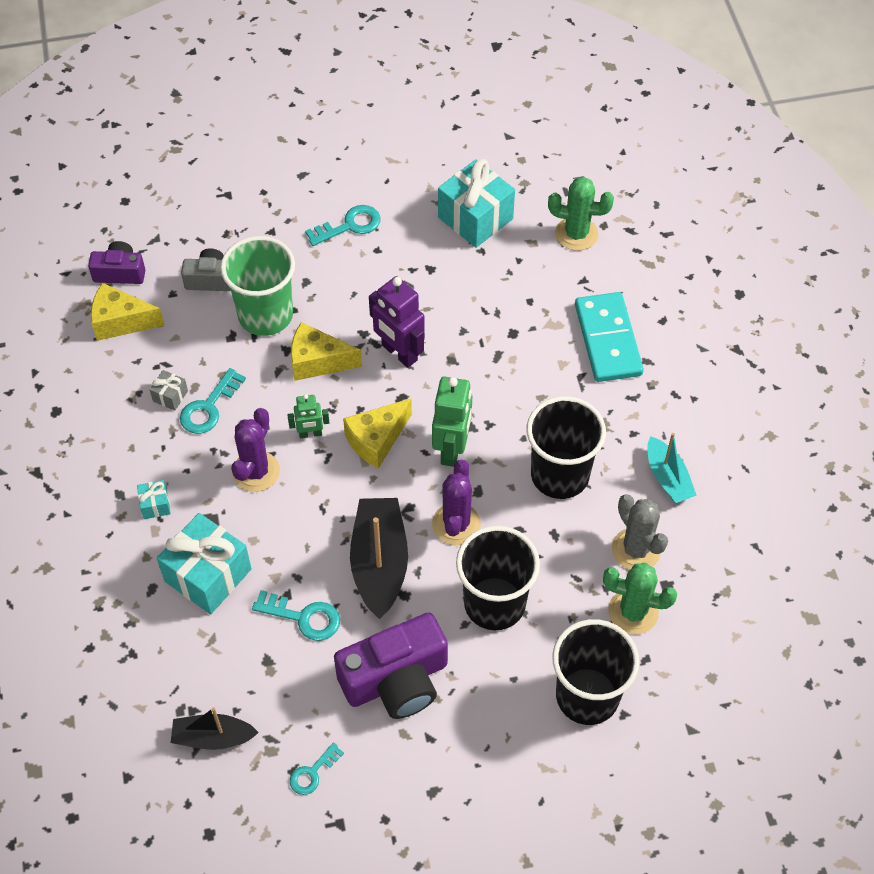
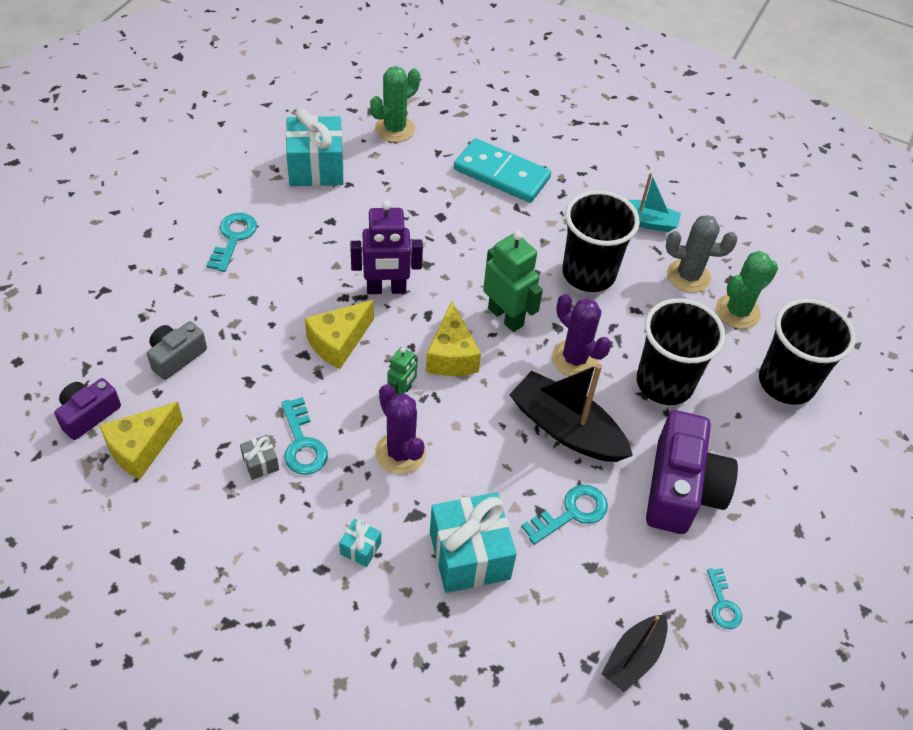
camera: 55 degrees left, 5 degrees down
(265, 315) = (255, 345): green cup -> none

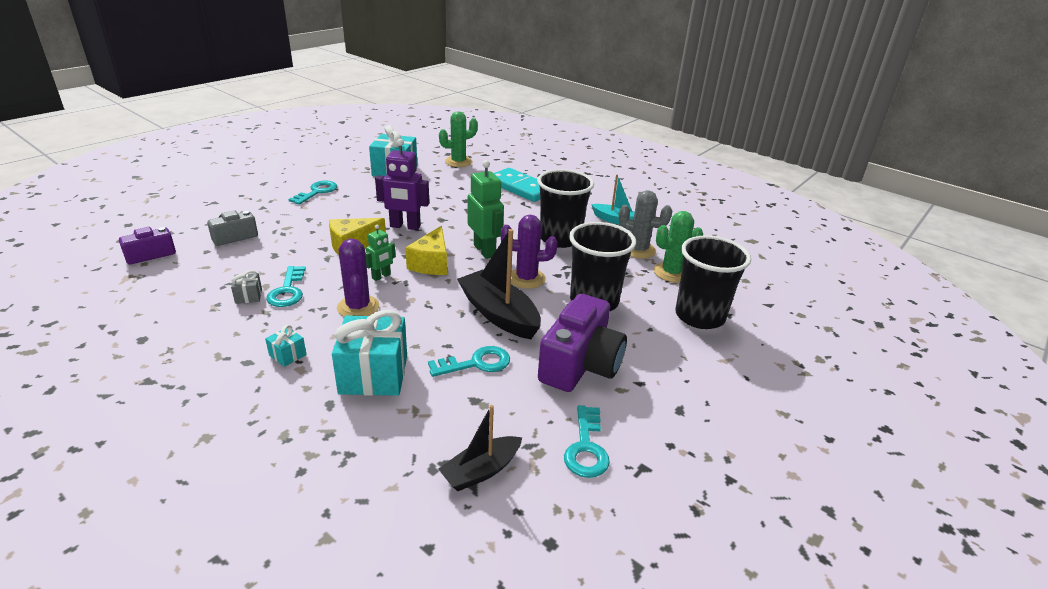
camera: 15 degrees right, 20 degrees down
(141, 448) = (170, 275): yellow cheese -> none
(574, 359) = (526, 278): purple cactus -> purple cactus turned 60 degrees counterclockwise
(723, 604) = (586, 447): turquoise key -> turquoise key, size x1.51

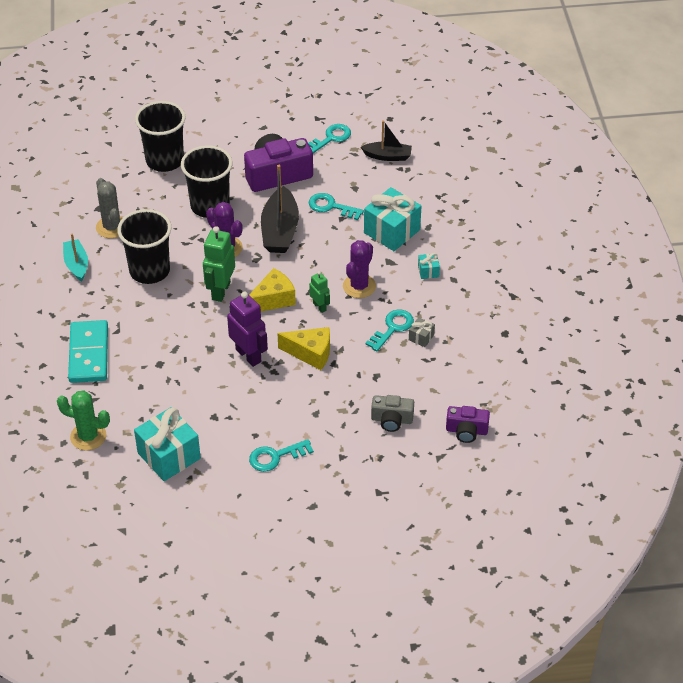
camera: 135 degrees left, 15 degrees up
(381, 276) = (319, 306): green robot -> green robot turned 60 degrees clockwise
(671, 273) = (124, 196): green cactus -> none

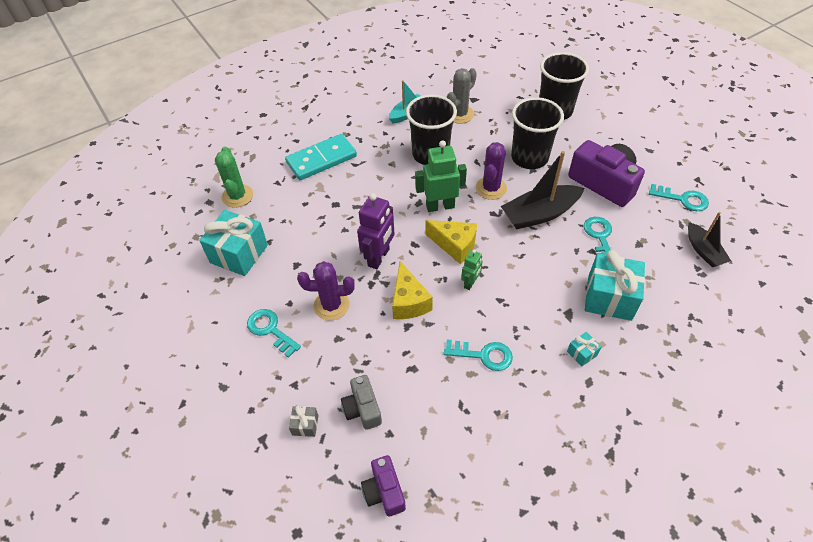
camera: 65 degrees right, 5 degrees up
(359, 286) = (518, 303): purple cactus -> purple cactus (331, 305)
(421, 337) = (488, 387): grey gift -> grey gift (305, 425)

